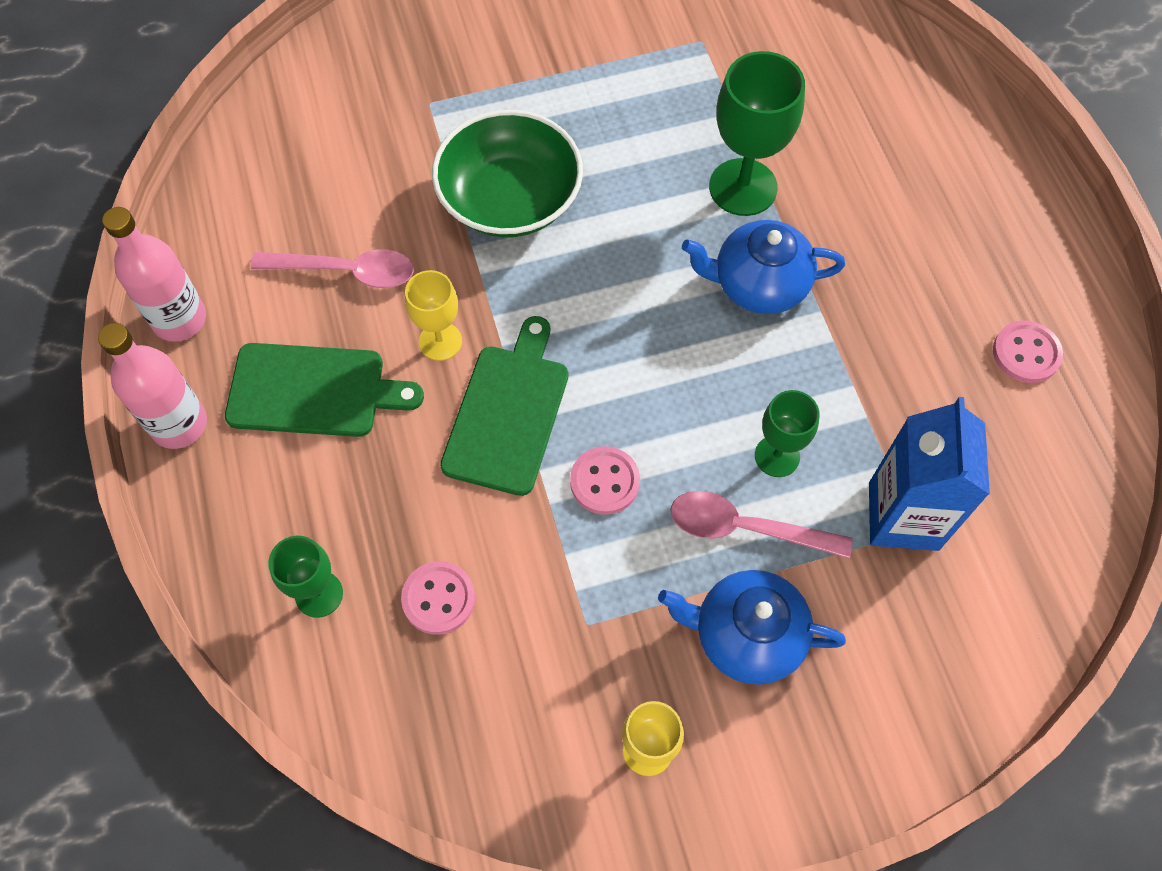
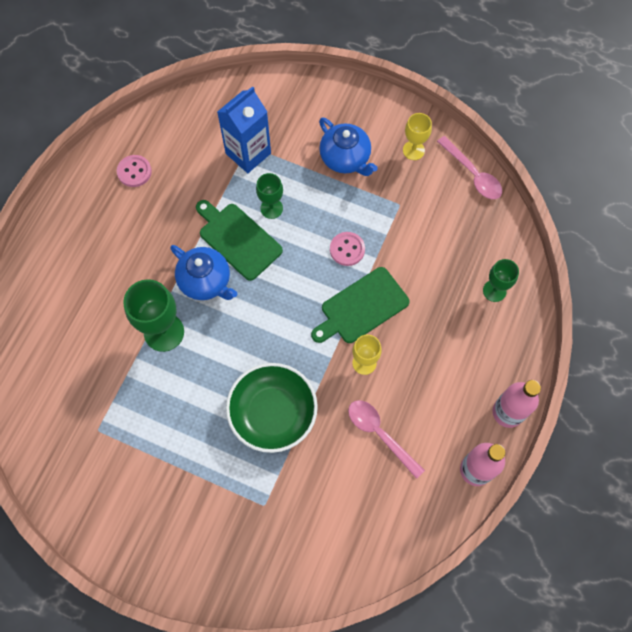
camera: 140 degrees left, 5 degrees up
(313, 391) = (437, 382): green cutting board -> green cutting board (238, 239)
(438, 599) = (448, 254): pink button -> none
(745, 528) = (310, 193): pink spoon -> pink spoon (473, 174)

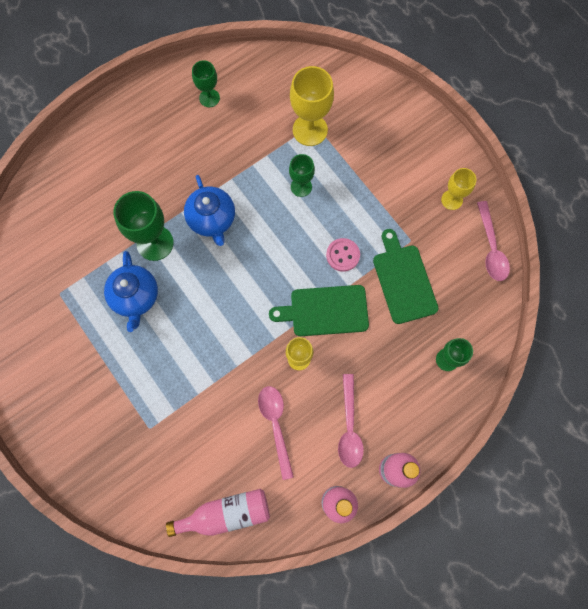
camera: 30 degrees right, 5 degrees up
(134, 172) = (209, 98): pink button -> green goblet
(238, 239) = (258, 198): green cutting board -> green cutting board (403, 280)
(248, 153) = (310, 130): blue carton -> yellow goblet
(273, 413) = (200, 358): green bowl -> none
(345, 158) = (389, 176): blue teapot -> blue teapot (135, 297)
(384, 539) = (226, 513): none -> pink bottle
(446, 398) = (349, 427): none -> pink spoon

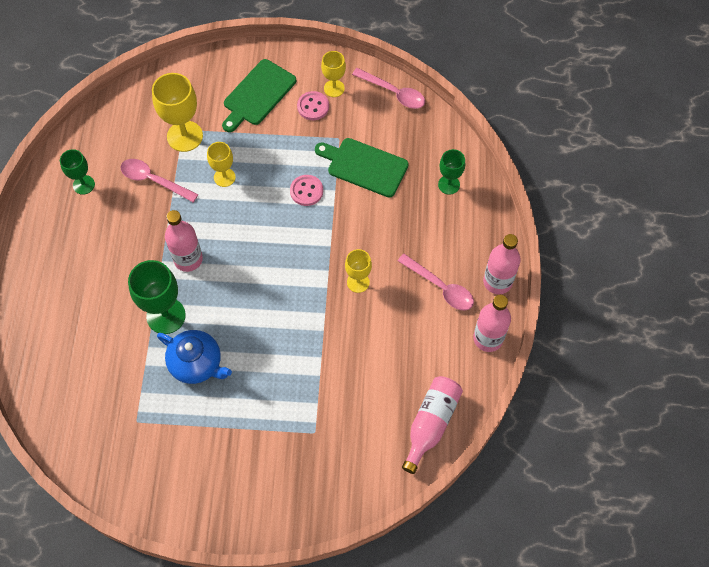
camera: 50 degrees left, 10 degrees down
(212, 219) = (188, 259): blue teapot -> pink bottle
(276, 425) = (394, 337): pink spoon -> pink spoon (153, 180)
(301, 187) = (224, 177): green goblet -> yellow goblet
(325, 311) = (338, 236): green cutting board -> green cutting board (258, 94)
(420, 198) = (313, 106): none -> pink button

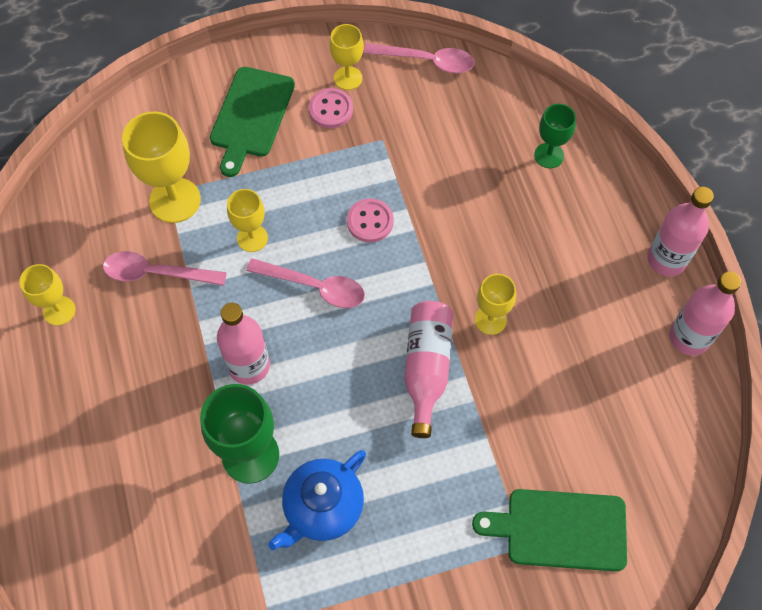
camera: 20 degrees left, 0 degrees up
(84, 185) = (59, 311): green goblet -> yellow goblet
(197, 364) = (322, 508): blue teapot -> blue teapot turned 120 degrees clockwise
(364, 166) = (431, 166): green cutting board -> green cutting board (560, 529)
(430, 424) = (670, 477): pink bottle -> pink bottle (426, 368)
(440, 287) = (599, 291): pink spoon -> pink spoon (315, 287)

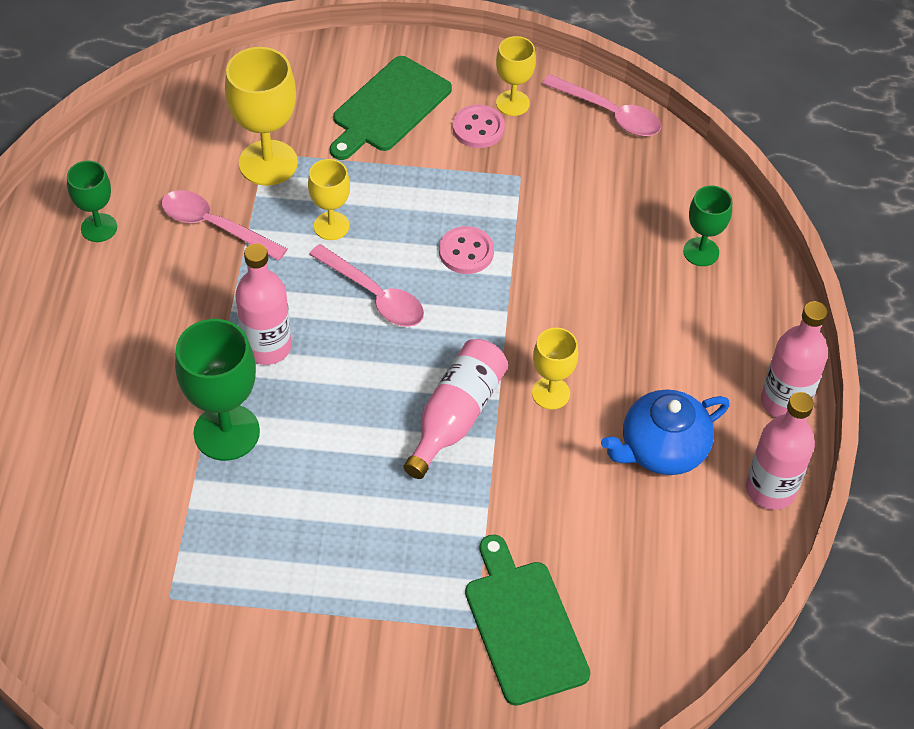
camera: 20 degrees right, 10 degrees down
(59, 311) = (99, 228): yellow goblet -> green goblet
(322, 508) = (276, 509): blue teapot -> blue teapot (661, 449)
(560, 529) = (523, 626): green cutting board -> green cutting board turned 45 degrees clockwise

